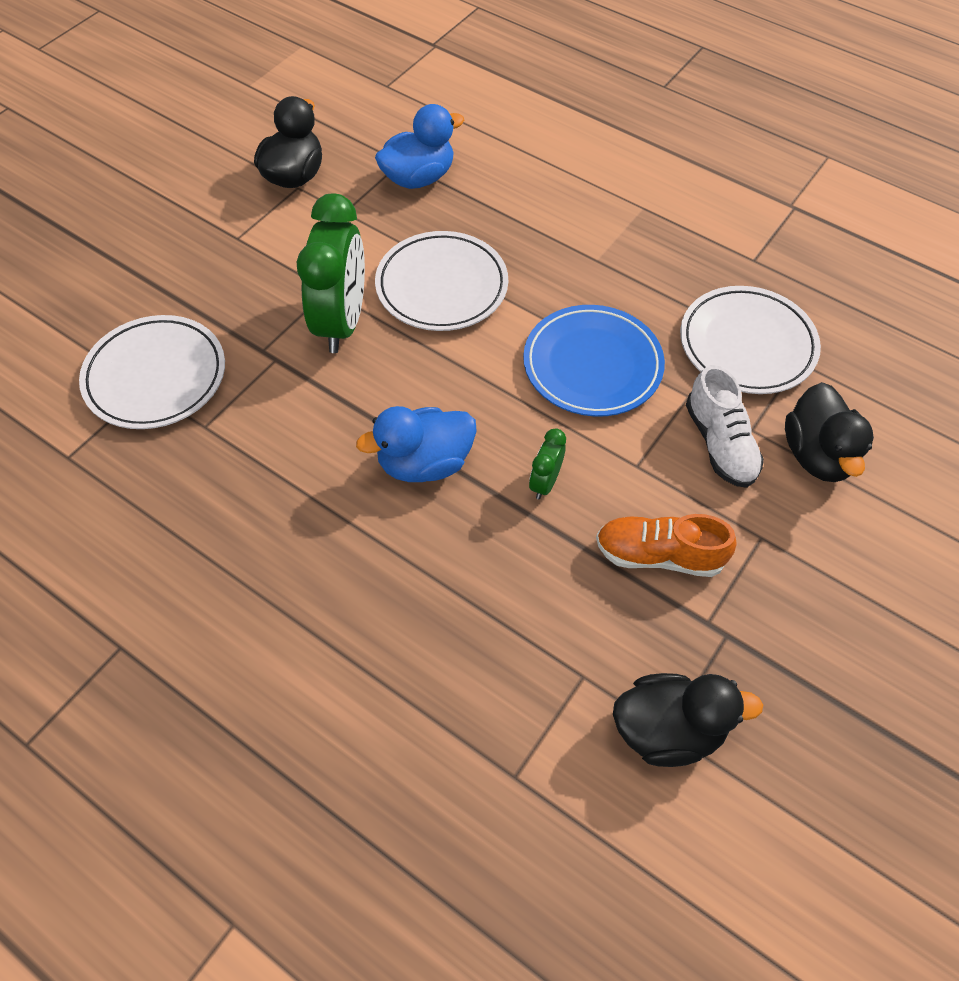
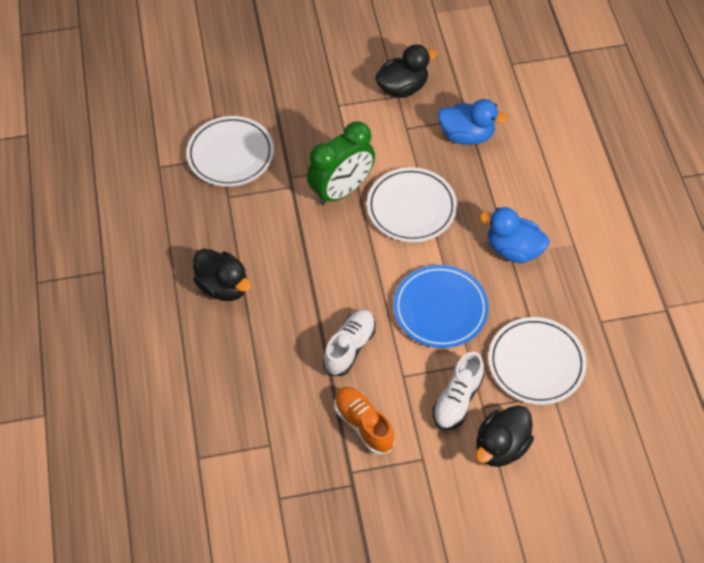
camera: 45 degrees right, 0 degrees up
(424, 463) = (305, 293): blue duck -> blue duck (513, 249)
(545, 482) = (350, 347): green clock -> white shoe
(668, 730) = (280, 498): black duck -> black duck (223, 286)

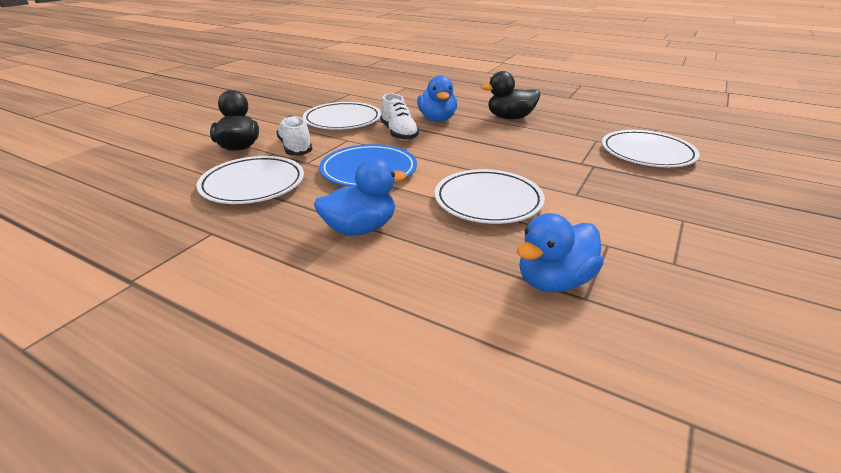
camera: 130 degrees right, 25 degrees down
(284, 343) = (437, 119): none -> blue duck
(341, 190) = (551, 179): green clock -> none
(363, 424) = (342, 120): orange shoe -> white plate
(402, 88) = (689, 273): black duck -> none

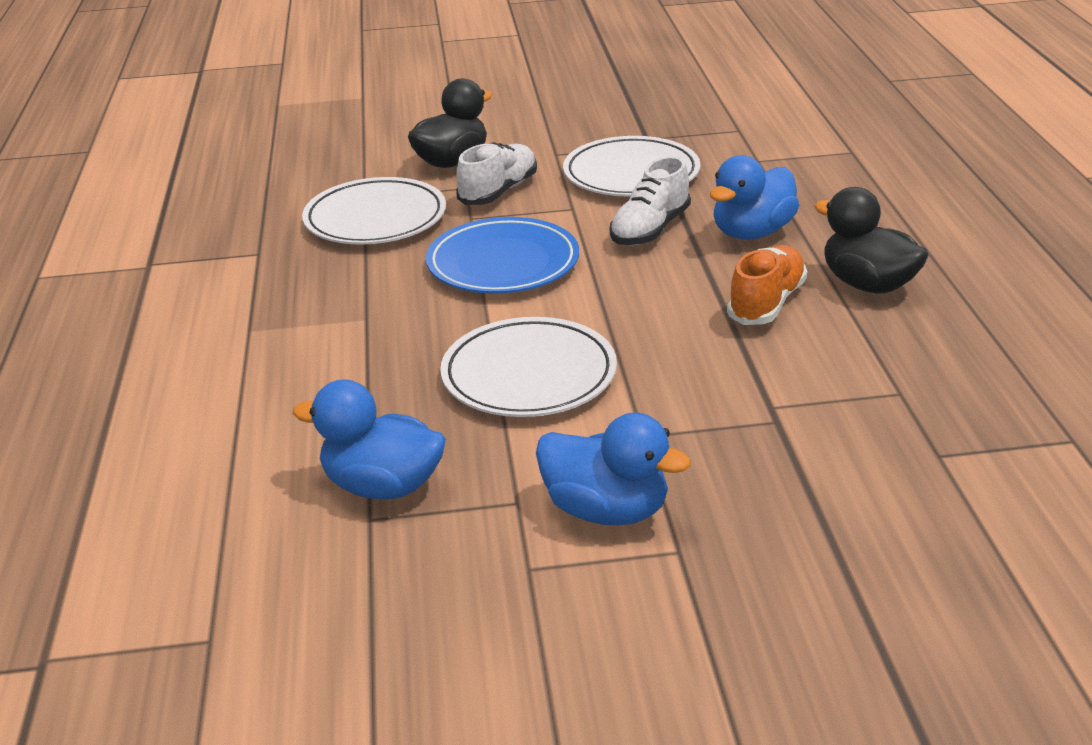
camera: 55 degrees right, 0 degrees up
(360, 229) = (357, 323): blue duck -> blue duck (606, 510)
(498, 136) = (766, 303): none -> orange shoe
(647, 153) = (918, 459): white plate -> none

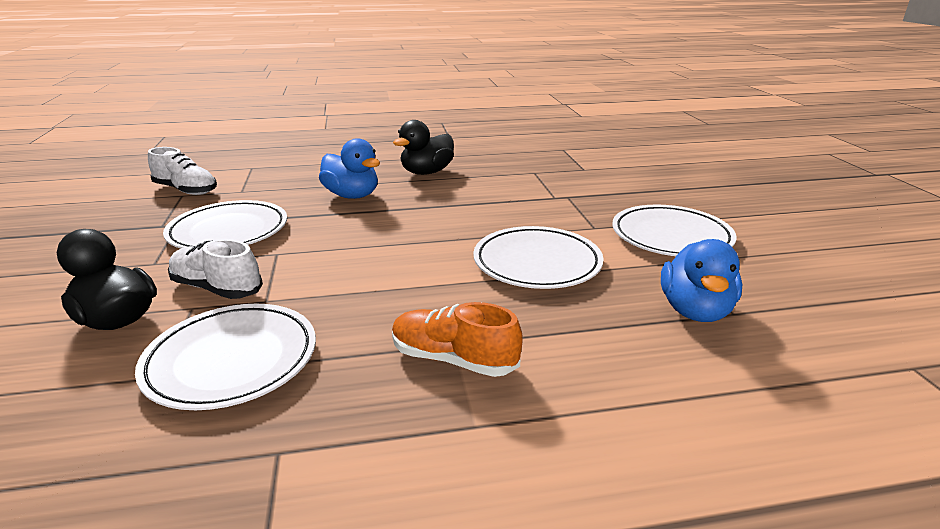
camera: 95 degrees left, 5 degrees down
(503, 263) = (365, 280): blue plate -> none
(606, 510) = (671, 236): blue duck -> white plate
(650, 230) = (332, 225): white shoe -> white shoe (186, 190)
(766, 303) = (444, 195): orange shoe -> orange shoe (453, 359)

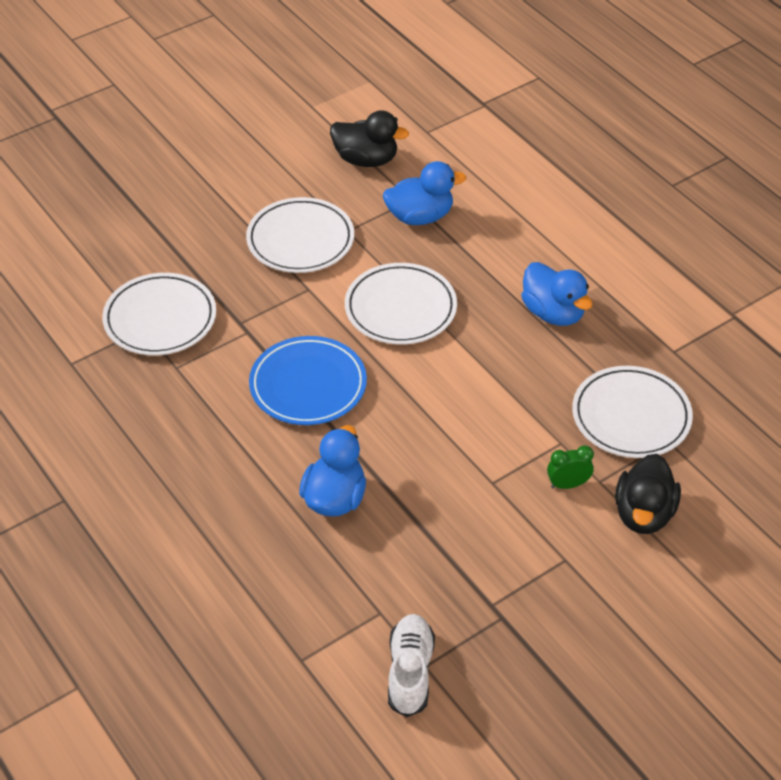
camera: 115 degrees left, 20 degrees up
(217, 288) = (568, 484): white shoe -> green clock
(228, 231) = (477, 549): white plate -> white plate (160, 319)
(426, 172) = (226, 464): black duck -> black duck (366, 160)
(453, 359) = (553, 313): orange shoe -> blue duck
(473, 207) = (308, 385): none -> blue plate

